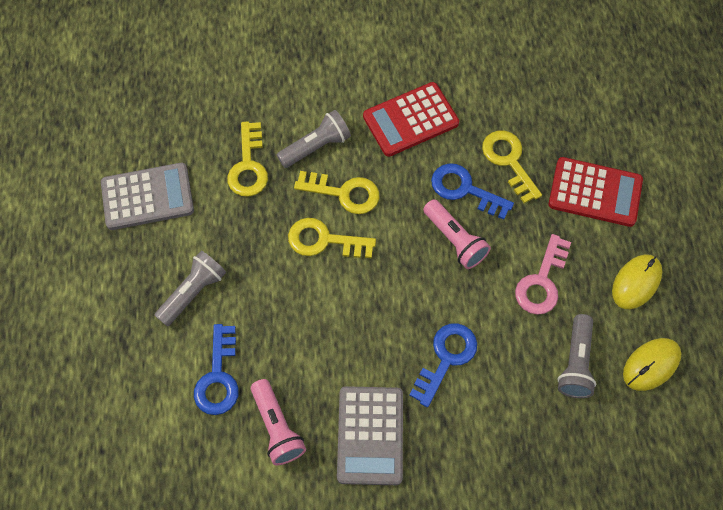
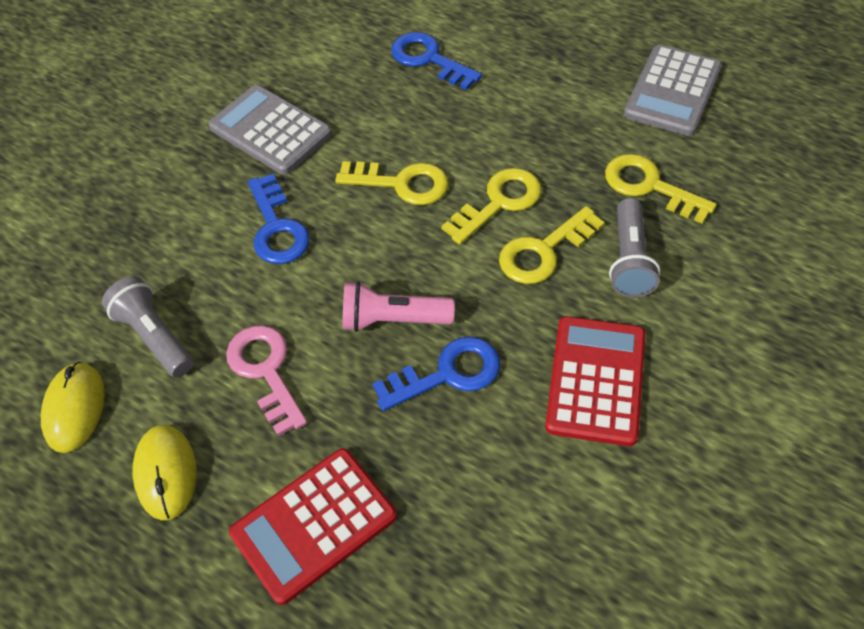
camera: 130 degrees right, 10 degrees down
(193, 292) = (530, 79): grey flashlight -> none
(277, 427) = (345, 75): pink flashlight -> none
(508, 161) = (445, 453): yellow key -> yellow key (402, 183)

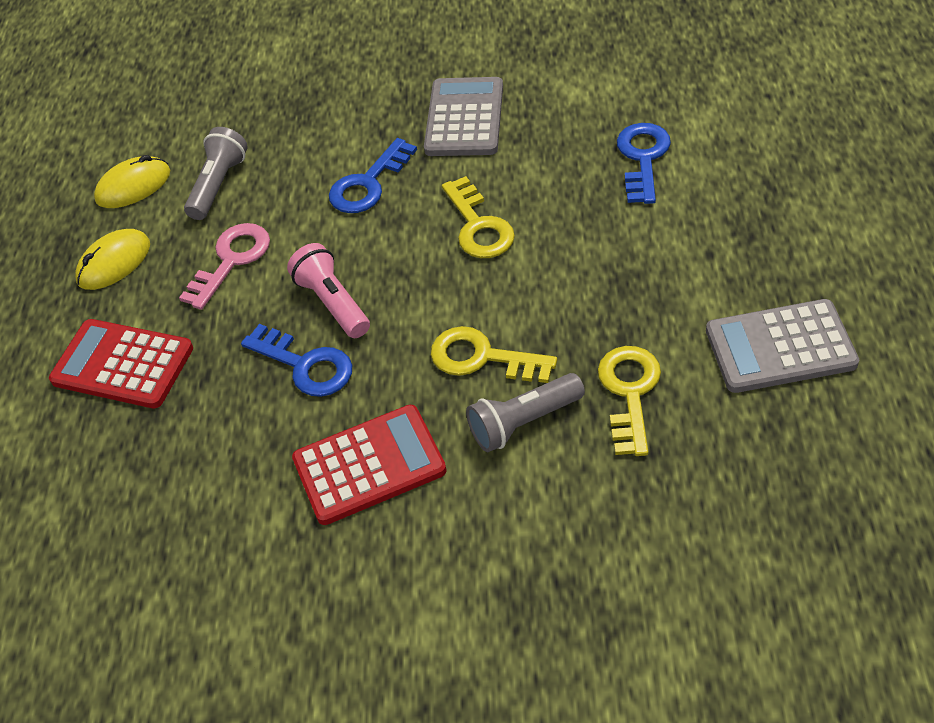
camera: 60 degrees right, 5 degrees down
(499, 202) = (513, 298): yellow key -> none

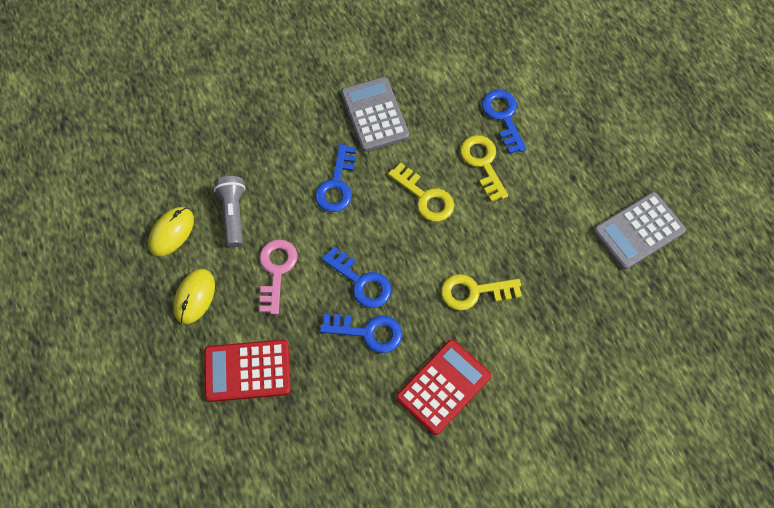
camera: 30 degrees left, 15 degrees up
(333, 303) = (361, 282): pink flashlight -> blue key
(524, 422) = (519, 328): grey flashlight -> none
(629, 392) = (569, 288): yellow key -> yellow key (483, 163)

